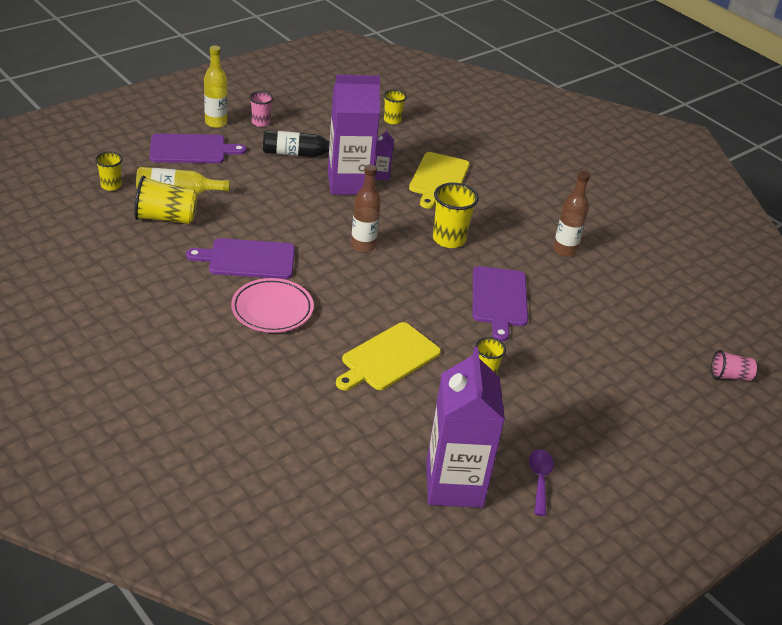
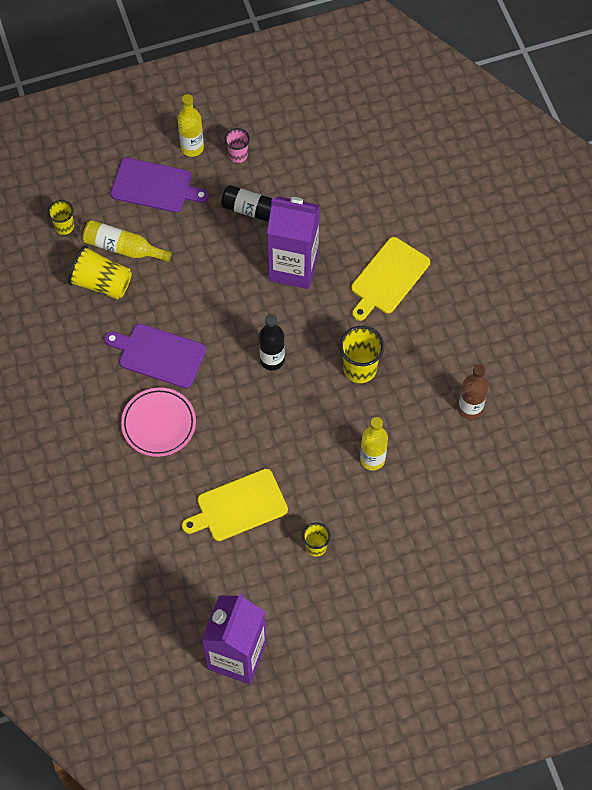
camera: 25 degrees right, 25 degrees up
(363, 246) = (272, 360): brown bottle -> black bottle
(381, 175) = (331, 261): purple carton -> none
(392, 120) = (378, 175): yellow cup -> none
(499, 299) = (372, 459): purple cutting board -> yellow bottle
(539, 479) = (310, 670): purple spoon -> none
(729, 376) = (545, 606): pink cup -> none

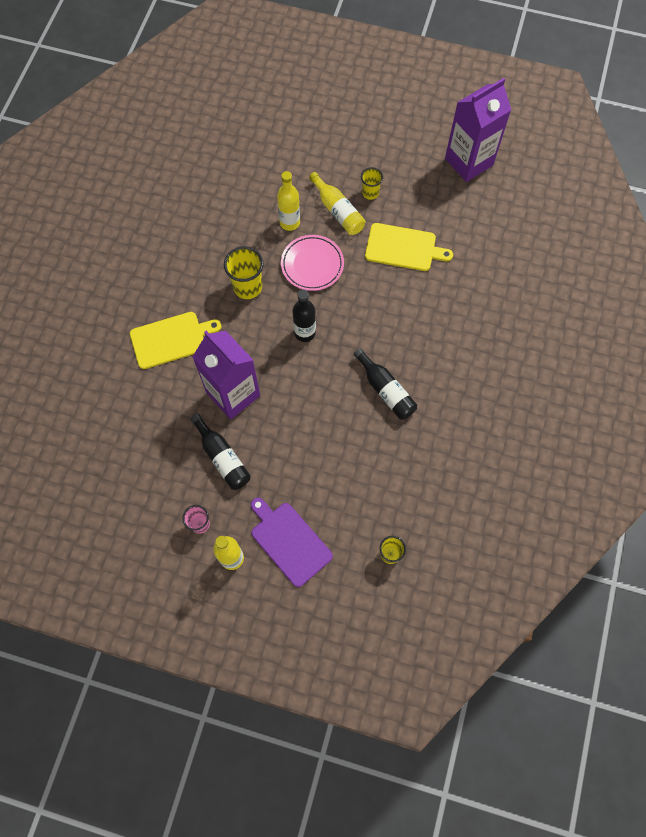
camera: 145 degrees left, 5 degrees up
(101, 283) = (391, 480): yellow cup -> none
(123, 248) = (354, 500): yellow bottle -> yellow bottle (338, 211)
(159, 355) = (386, 390): purple cutting board -> black bottle
(159, 424) = (421, 338): pink plate -> pink plate (312, 265)
(470, 409) = (197, 214): brown bottle -> none

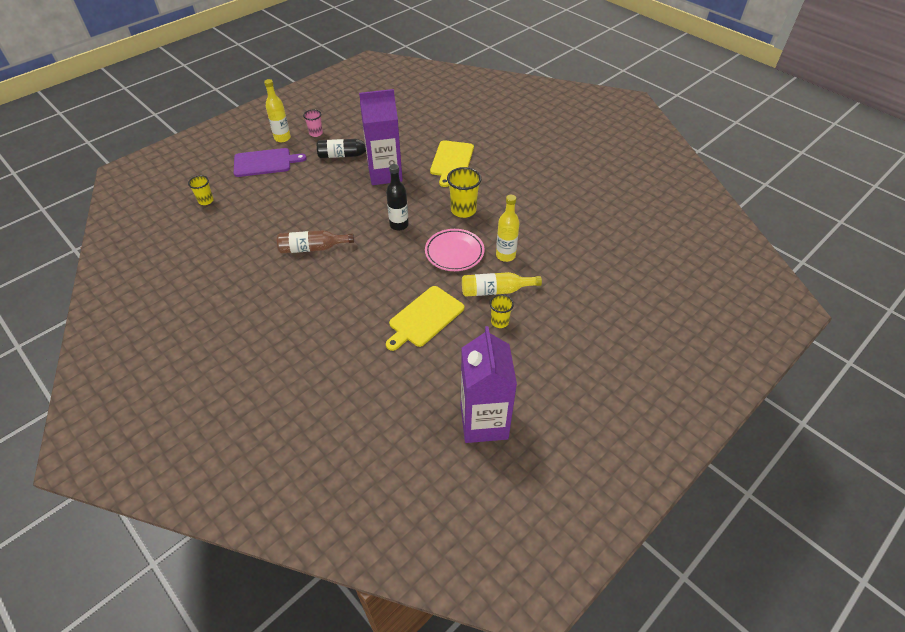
camera: 120 degrees right, 20 degrees down
(386, 390) = (312, 248): black bottle -> brown bottle

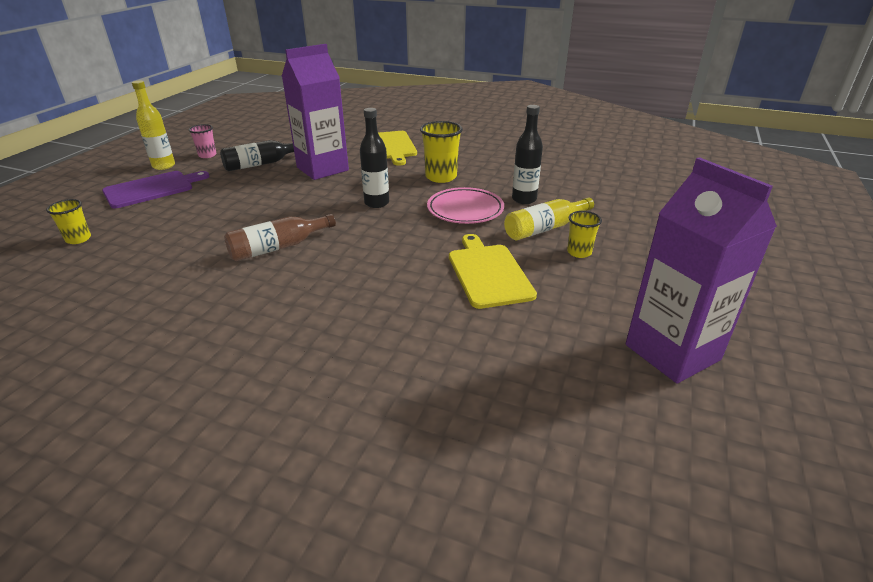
camera: 25 degrees left, 15 degrees down
(424, 318) = (488, 273): yellow cutting board -> yellow cutting board turned 150 degrees clockwise
(505, 255) = (524, 199): yellow bottle -> black bottle

